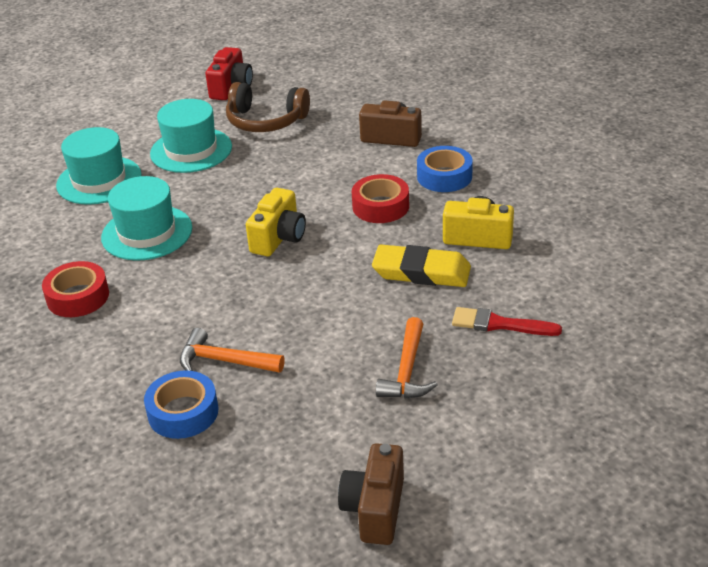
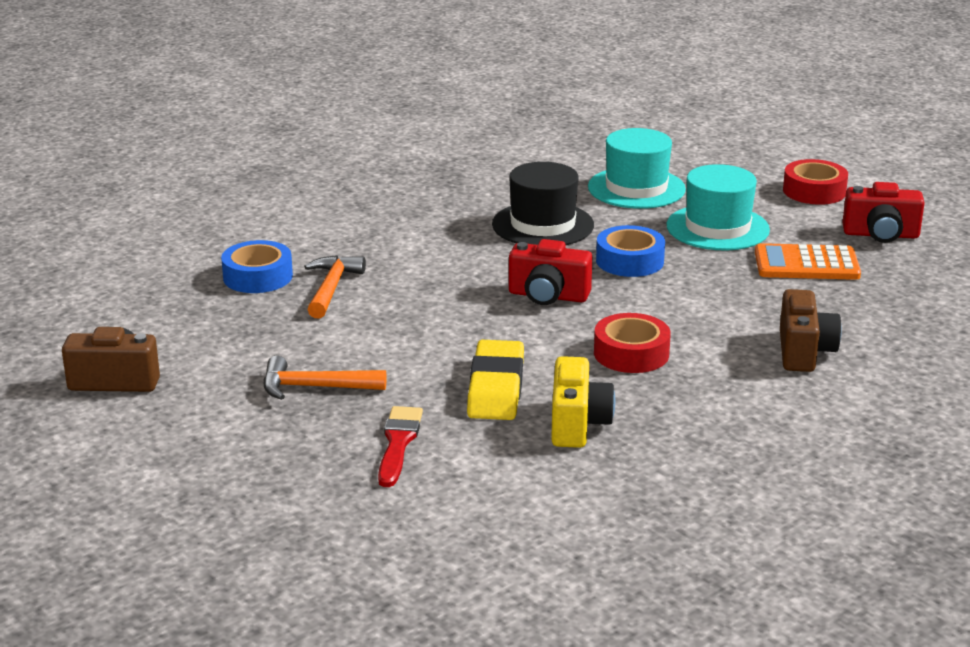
camera: 80 degrees right, 10 degrees down
(78, 297) = (428, 207): red tape -> red tape (814, 191)
(147, 233) = (543, 225): turquoise hat -> black hat
(265, 121) = (806, 264): brown headphones -> orange calculator
(279, 238) = (548, 296): yellow camera -> red camera
(444, 176) = (717, 395): blue tape -> blue tape (629, 261)

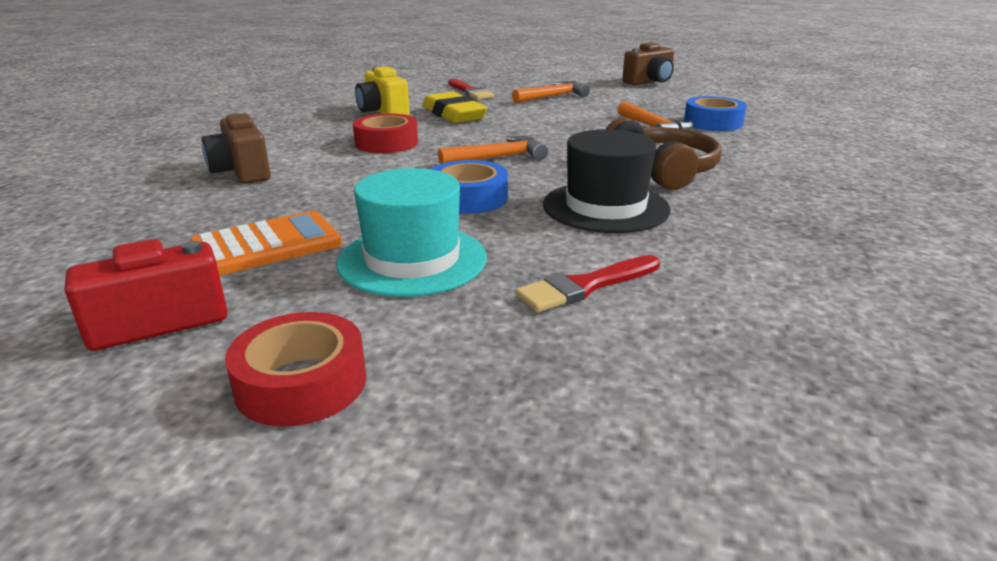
camera: 145 degrees right, 0 degrees up
(437, 240) = (662, 170): none -> brown headphones
(548, 296) = (498, 158): red camera -> orange hammer
(636, 188) = (585, 286): turquoise hat -> red brush

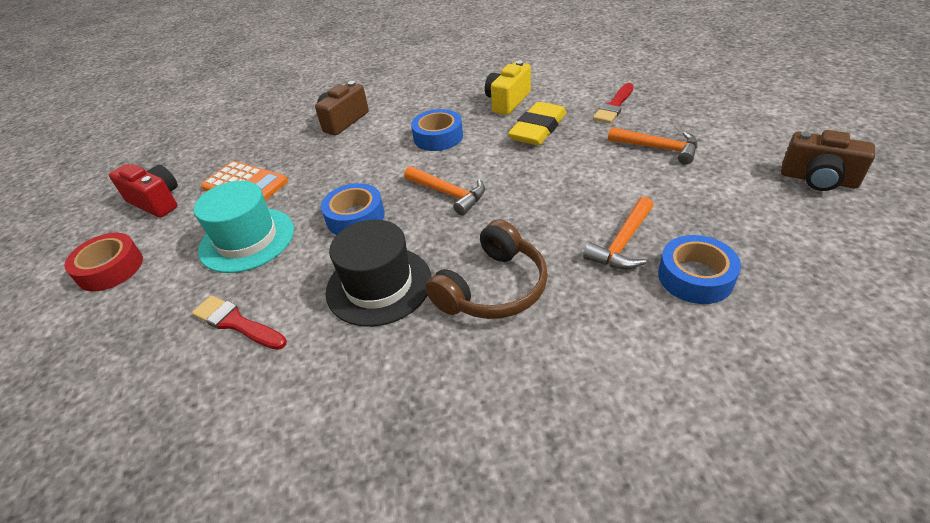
camera: 65 degrees right, 15 degrees up
(386, 143) = (438, 137): red tape -> blue tape

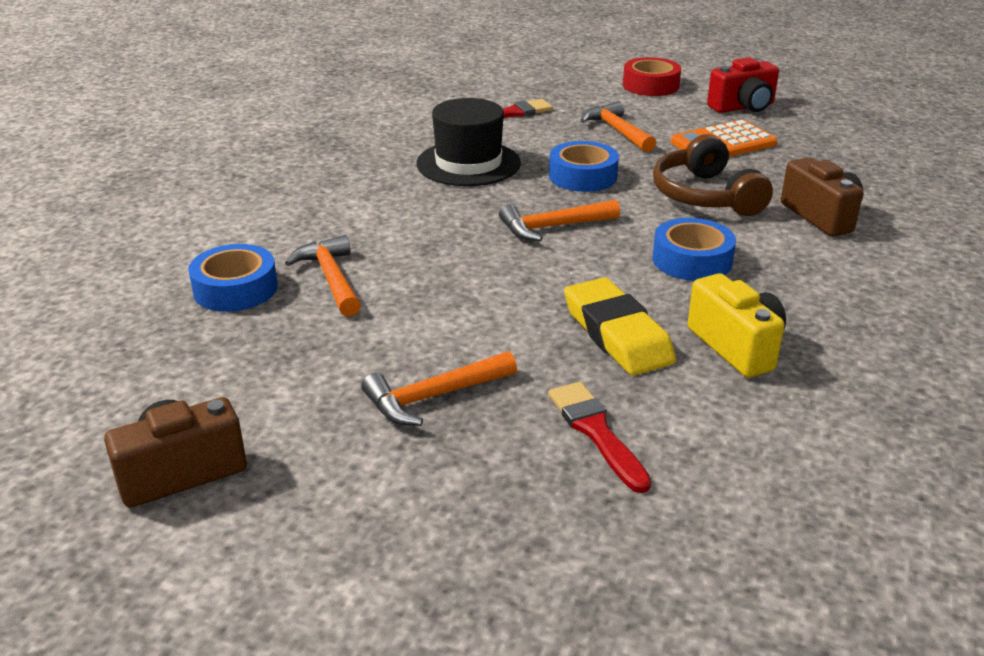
camera: 120 degrees right, 10 degrees down
(247, 239) = (617, 131): turquoise hat -> orange hammer
(493, 288) = (386, 202): brown headphones -> brown headphones (705, 196)

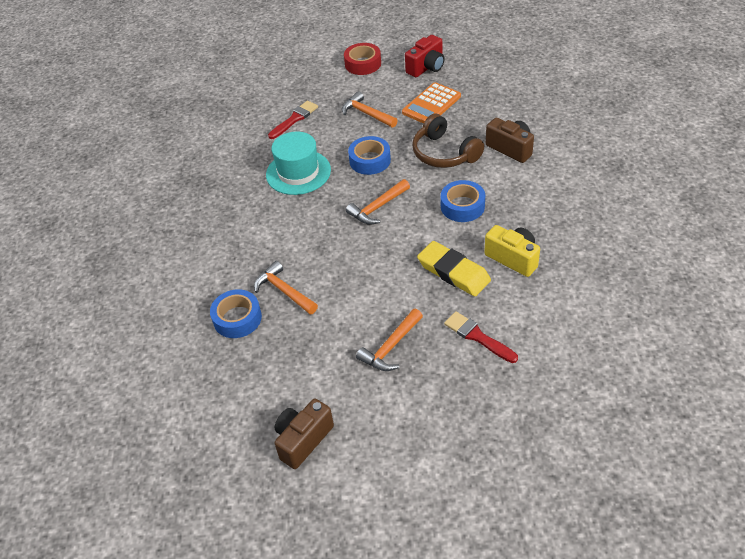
camera: 20 degrees left, 15 degrees up
(468, 163) = (298, 172): black hat -> turquoise hat

